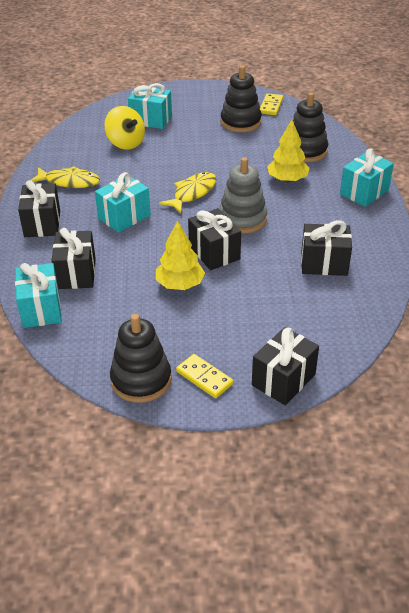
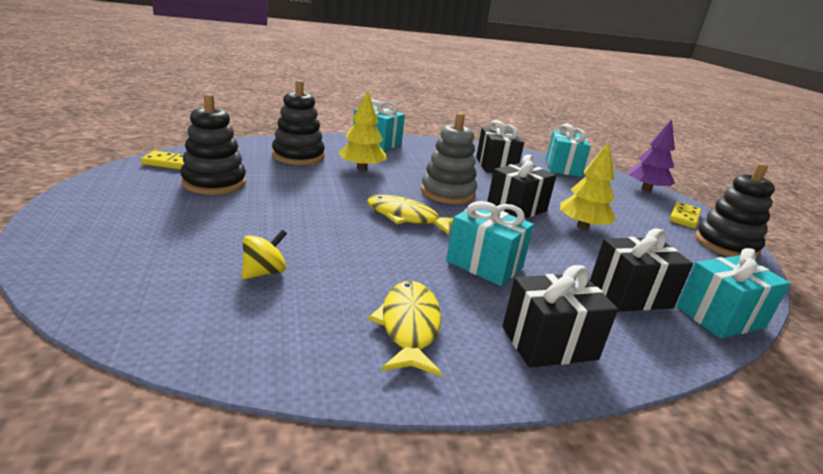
camera: 105 degrees left, 15 degrees down
(126, 143) = (264, 272): yellow spinning top -> yellow spinning top, size x0.62
(151, 120) = (177, 250): turquoise gift -> turquoise gift (562, 168)
(283, 380) = (646, 189): black gift -> purple tree

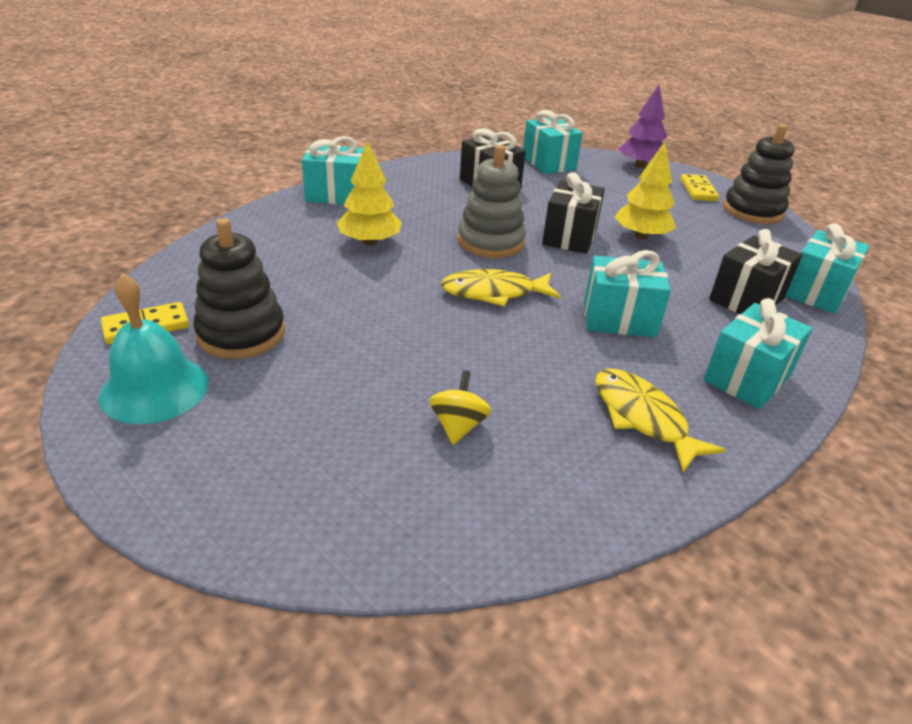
camera: 30 degrees left, 10 degrees up
(130, 189) = (154, 389): none -> turquoise bell
(298, 156) = (279, 251): black stacking toy -> none
(549, 343) = (747, 378): black gift -> turquoise gift

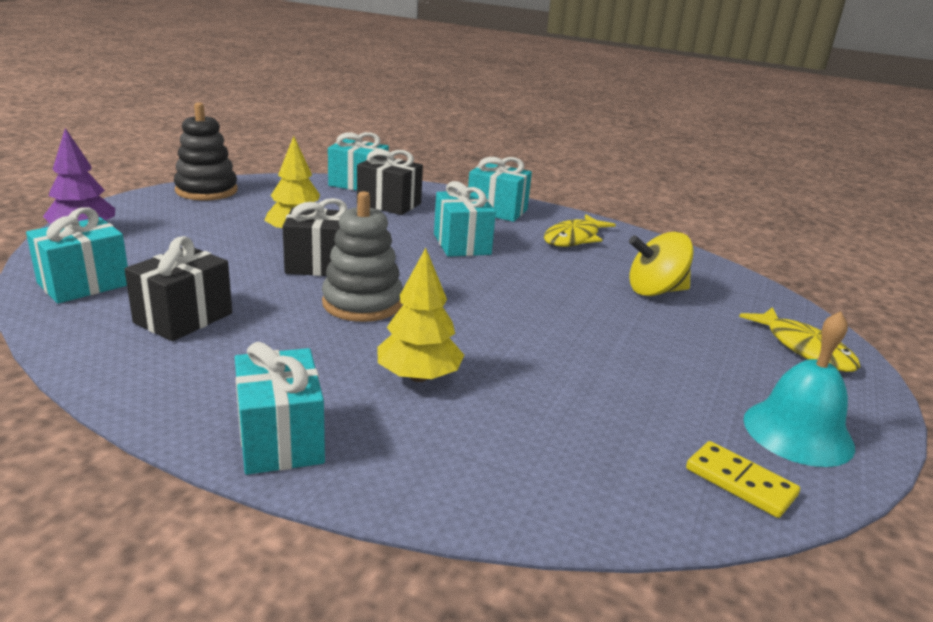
camera: 110 degrees left, 10 degrees down
(241, 334) = (675, 411): black stacking toy -> none
(458, 426) = (655, 291): yellow spinning top -> yellow spinning top, size x1.61
(494, 293) = (468, 293): yellow fish -> yellow fish (804, 348)
(698, 190) = (159, 208): yellow domino -> none

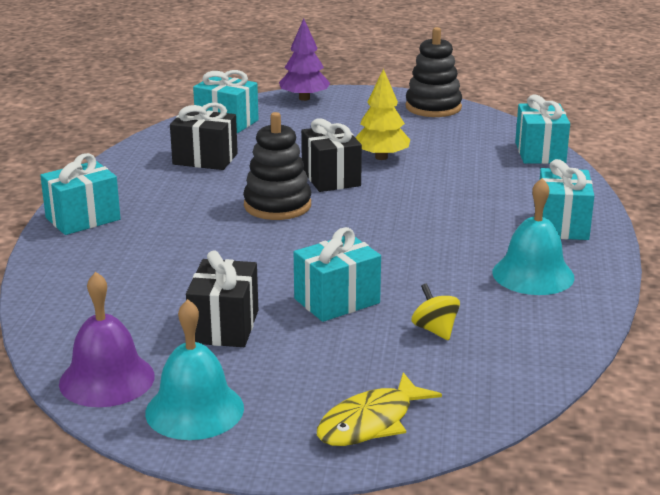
camera: 75 degrees right, 0 degrees up
(362, 303) = (277, 205): grey stacking toy -> black stacking toy
(389, 204) = (504, 175): black gift -> black gift (224, 327)
(418, 376) = (181, 244): yellow tree -> none
(461, 244) = (443, 222): turquoise gift -> turquoise gift (337, 301)
(574, 238) = (533, 274): yellow fish -> turquoise bell
(655, 291) = (435, 330): yellow spinning top -> yellow spinning top, size x0.62
(740, 482) = (107, 379): yellow domino -> purple bell

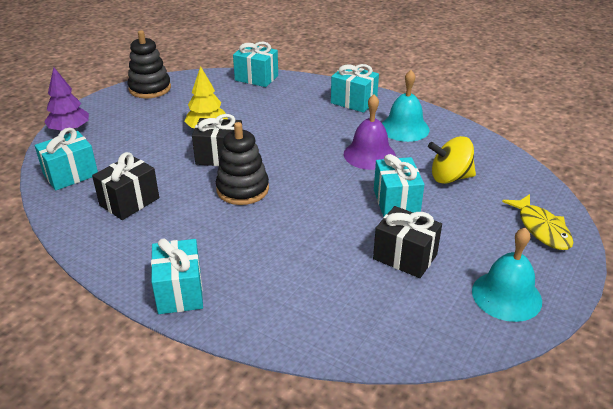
camera: 65 degrees left, 10 degrees up
(107, 379) = (452, 330): purple bell -> purple bell (369, 154)
(435, 330) = (450, 177): yellow spinning top -> yellow spinning top, size x1.61

